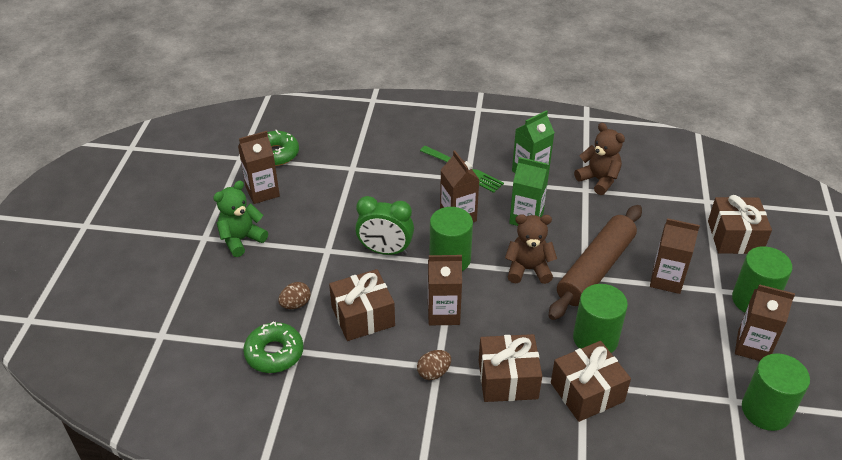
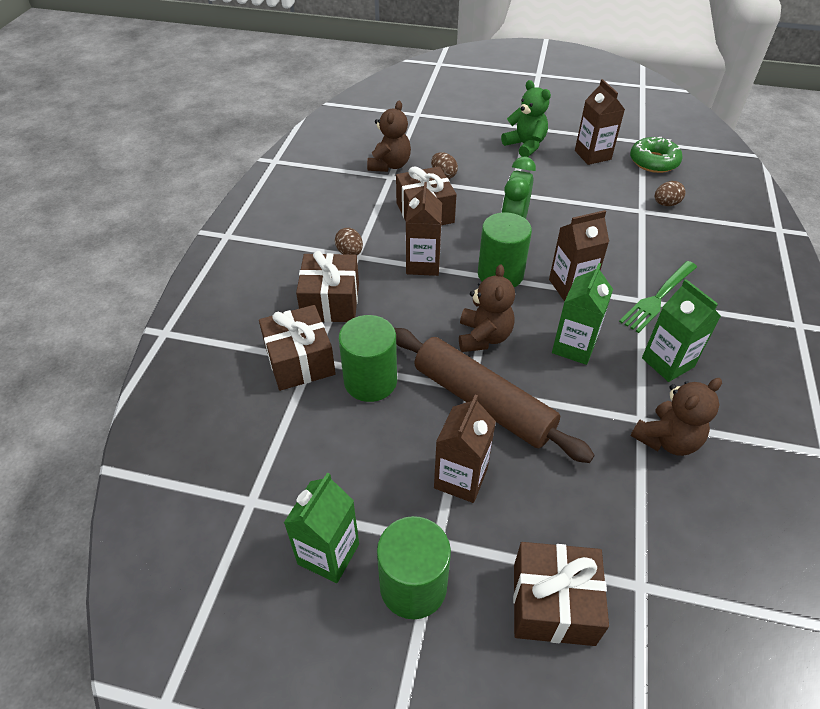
camera: 95 degrees right, 5 degrees up
(274, 353) = (389, 165): green donut -> brown teddy bear
(342, 153) = (666, 204): none -> brown egg
(752, 347) = (328, 554): brown carton -> green carton
(766, 410) = (226, 535): green cylinder -> none

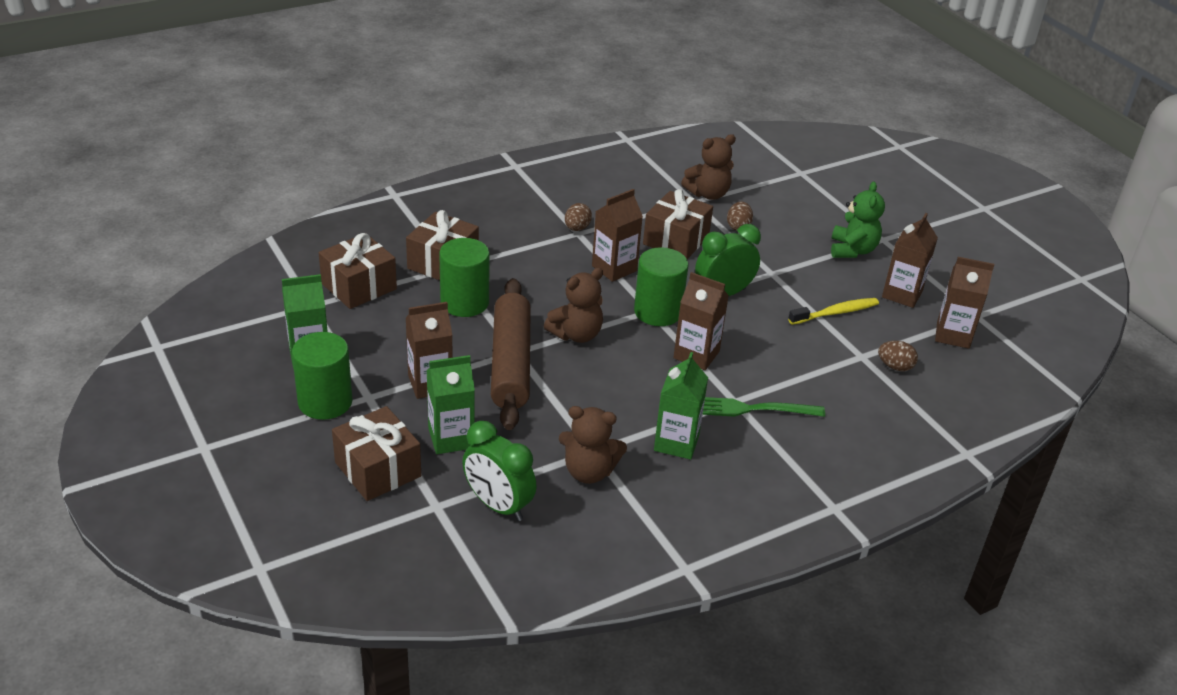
camera: 45 degrees right, 10 degrees down
(330, 302) = (515, 246): brown gift -> brown gift (359, 286)
(574, 347) = (627, 385): green carton -> green carton (451, 438)
(585, 193) = (836, 313): none -> yellow toothbrush
(653, 161) = (953, 335): green donut -> brown carton
(671, 534) = (498, 505): none -> green clock

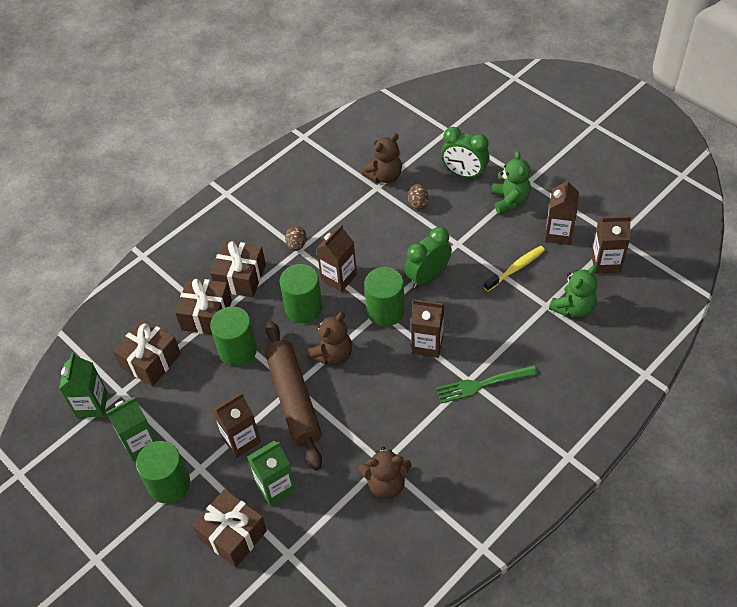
camera: 10 degrees left, 15 degrees up
(498, 505) = (332, 537): green clock -> green clock (464, 173)
(560, 285) = (303, 308): none -> green cylinder
(676, 240) = (376, 233): brown gift -> brown gift (240, 277)
(676, 442) = (439, 434): green carton -> green carton (92, 405)
(895, 367) = (573, 308): brown egg -> green teddy bear

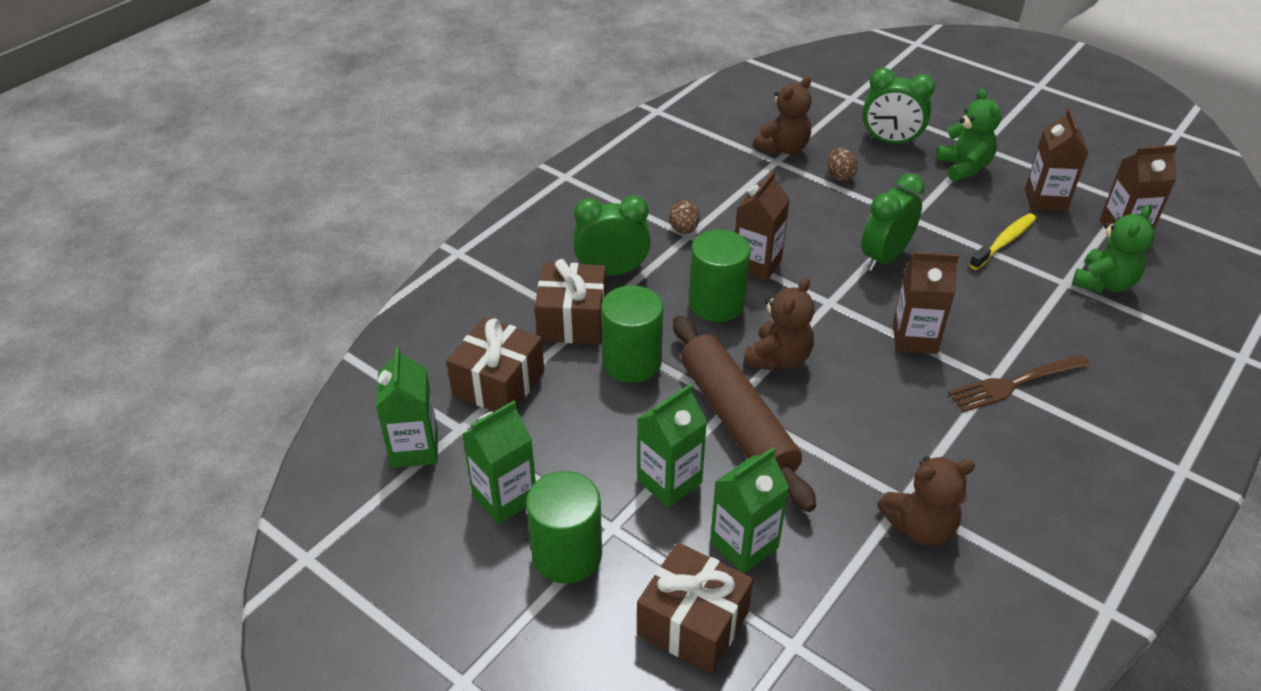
camera: 10 degrees left, 10 degrees down
(240, 277) = (612, 272): brown gift -> green clock
(241, 440) = (669, 482): brown carton -> green carton
(385, 311) = (838, 301): green cylinder -> none
(482, 384) = (1015, 383): green fork -> brown fork

